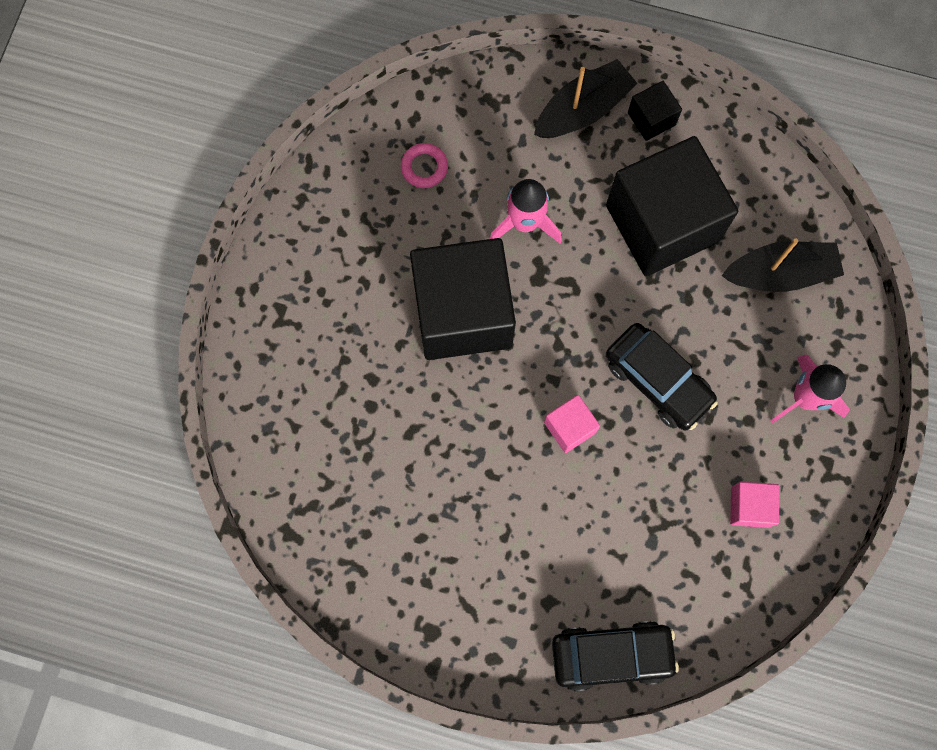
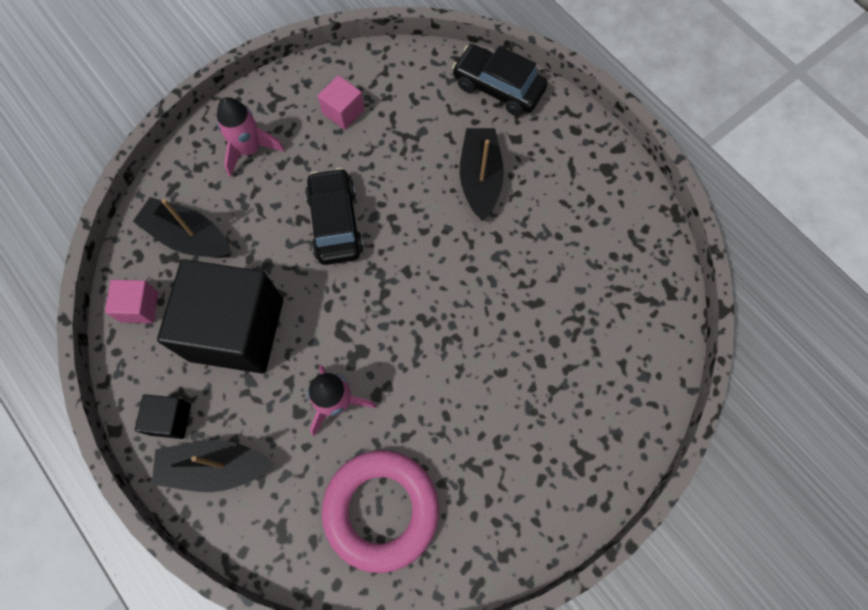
camera: 145 degrees left, 5 degrees down
(424, 167) = (381, 510): pink ring -> pink ring, size x2.39
(462, 313) = (437, 364): black cube -> none
(553, 527) = (480, 179): none -> black boat
(570, 427) = (420, 232): pink cube -> pink cube (139, 307)

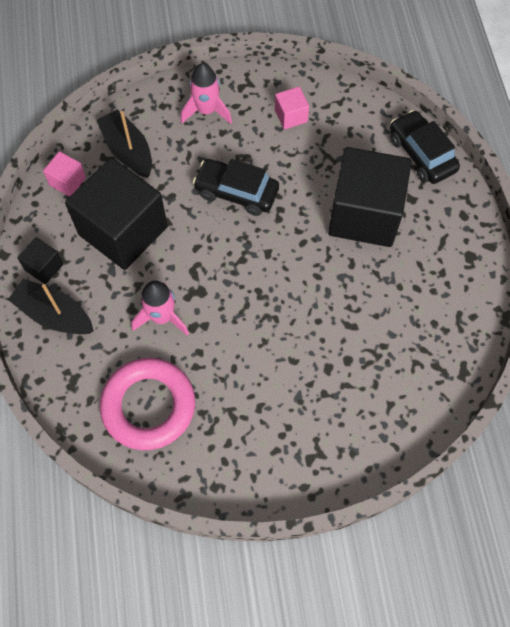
camera: 30 degrees right, 5 degrees down
(335, 223) = (236, 192): black car -> black car turned 90 degrees counterclockwise
(480, 179) = (364, 214): black boat -> black cube

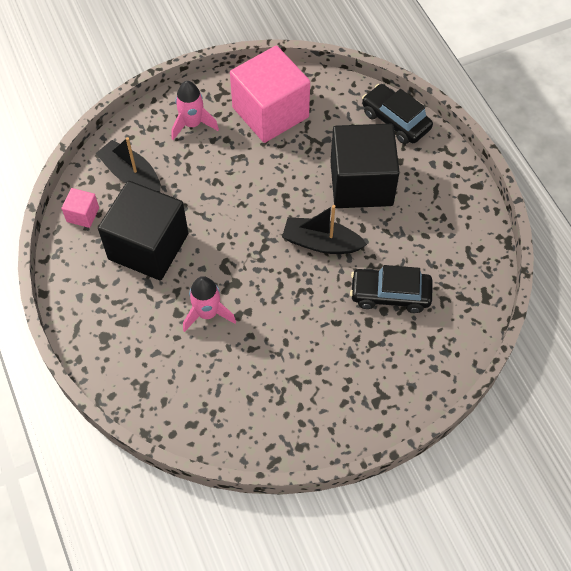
camera: 15 degrees left, 5 degrees down
(44, 267) = (84, 295): black cube -> none
(54, 315) = (108, 335): black boat -> black boat (321, 243)
(148, 406) = (219, 393): pink ring -> none
(236, 192) = (241, 190): black car -> black car (390, 294)
(291, 116) = (270, 112): pink cube -> pink cube, size x2.33

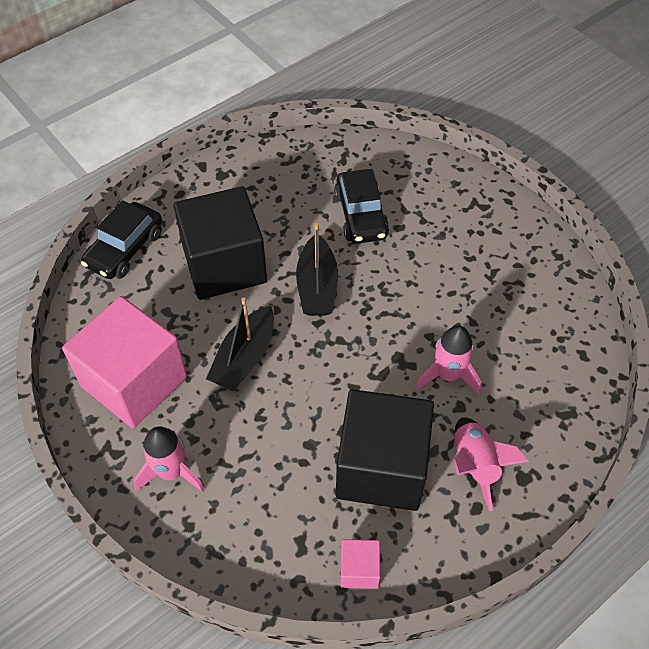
camera: 105 degrees left, 5 degrees down
(127, 307) = (474, 465): none -> pink rocket
(131, 175) = (276, 526): black boat -> black boat (244, 358)

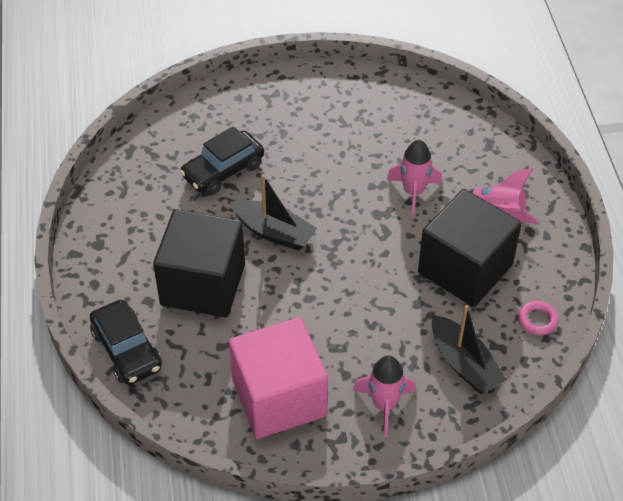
camera: 60 degrees left, 5 degrees down
(244, 358) = (309, 311): black boat -> black boat (464, 364)
(359, 569) = (537, 320): pink cube -> pink ring
(361, 215) = (223, 171): black car -> black car turned 120 degrees clockwise

